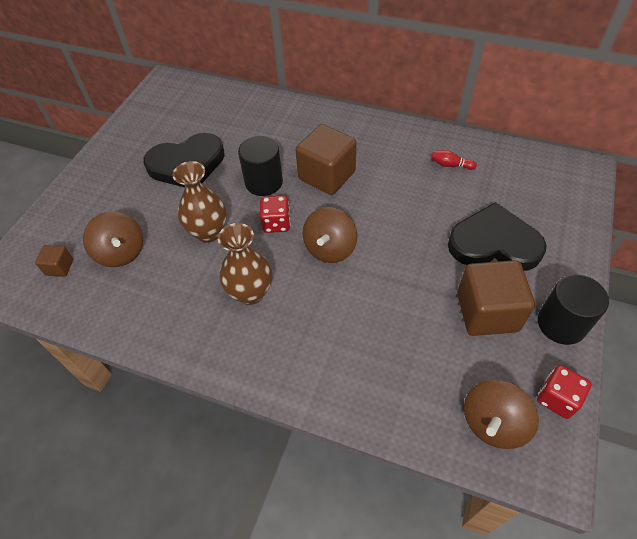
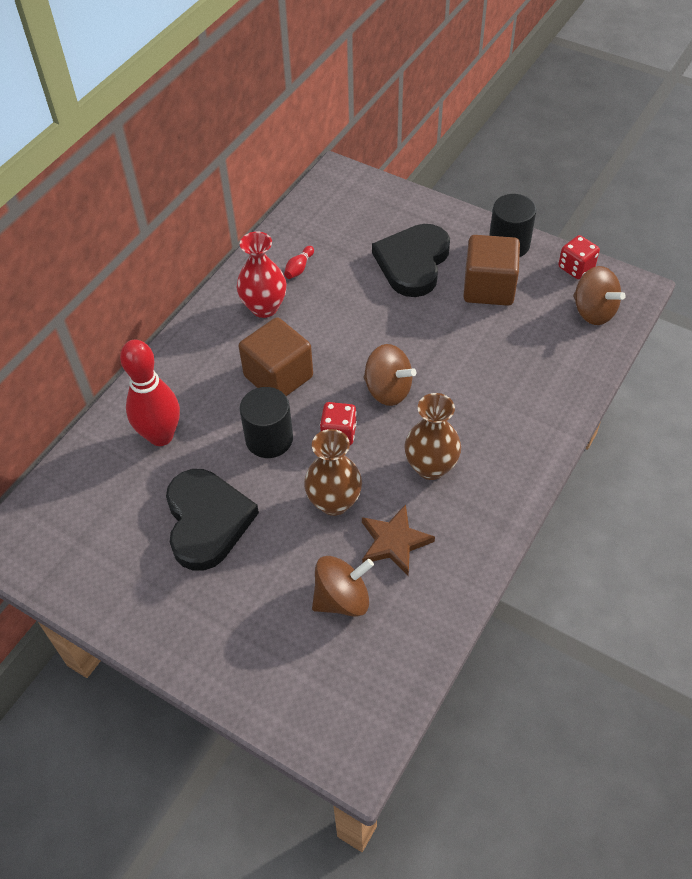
camera: 80 degrees left, 0 degrees up
(59, 267) = (349, 672): brown cube -> none
(172, 278) = (394, 542): none -> brown star
(257, 125) = (161, 436): none -> red bowling pin
(397, 153) = (264, 307): none -> red vase

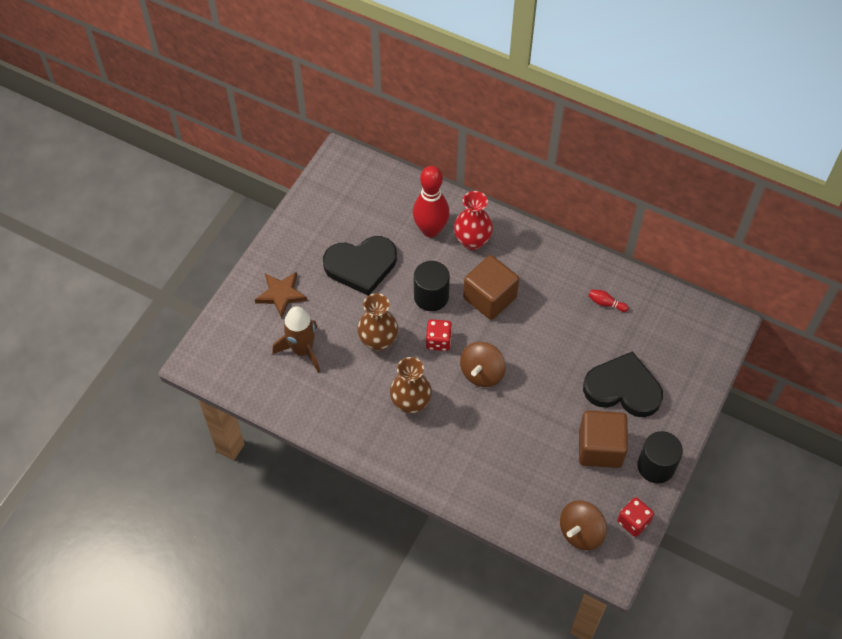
camera: 85 degrees right, 5 degrees up
(264, 307) = (559, 282): red vase -> red vase (472, 241)
(342, 598) = (302, 350): brown spinning top -> brown rocket
(394, 542) = (346, 380): brown star -> brown star (281, 294)

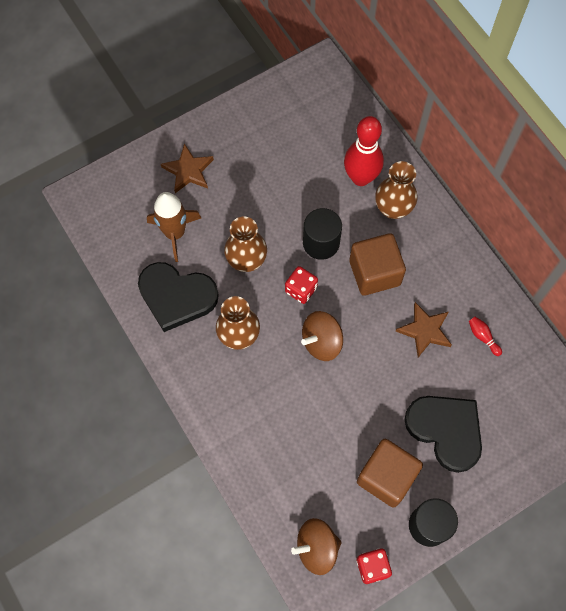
camera: 30 degrees right, 10 degrees up
(361, 266) = (276, 180): black heart -> black heart (177, 296)
(472, 241) = (393, 208): red vase -> brown vase
(558, 322) = (425, 330): none -> brown star

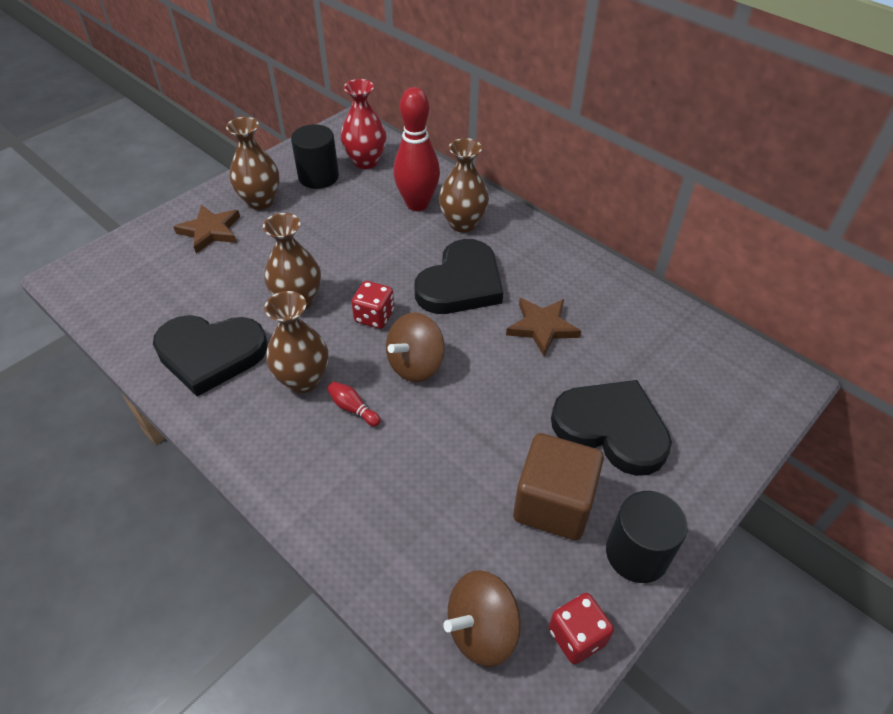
camera: 15 degrees left, 20 degrees down
(175, 233) = (200, 291): brown rocket -> none
(232, 145) = (260, 201): none -> brown vase
(321, 243) = (387, 268): black cylinder -> black cylinder (318, 177)
(328, 115) = (366, 161): none -> red vase
(374, 273) = (461, 283): brown cube -> black heart
(483, 337) = (614, 320): red bowling pin -> red bowling pin (353, 408)

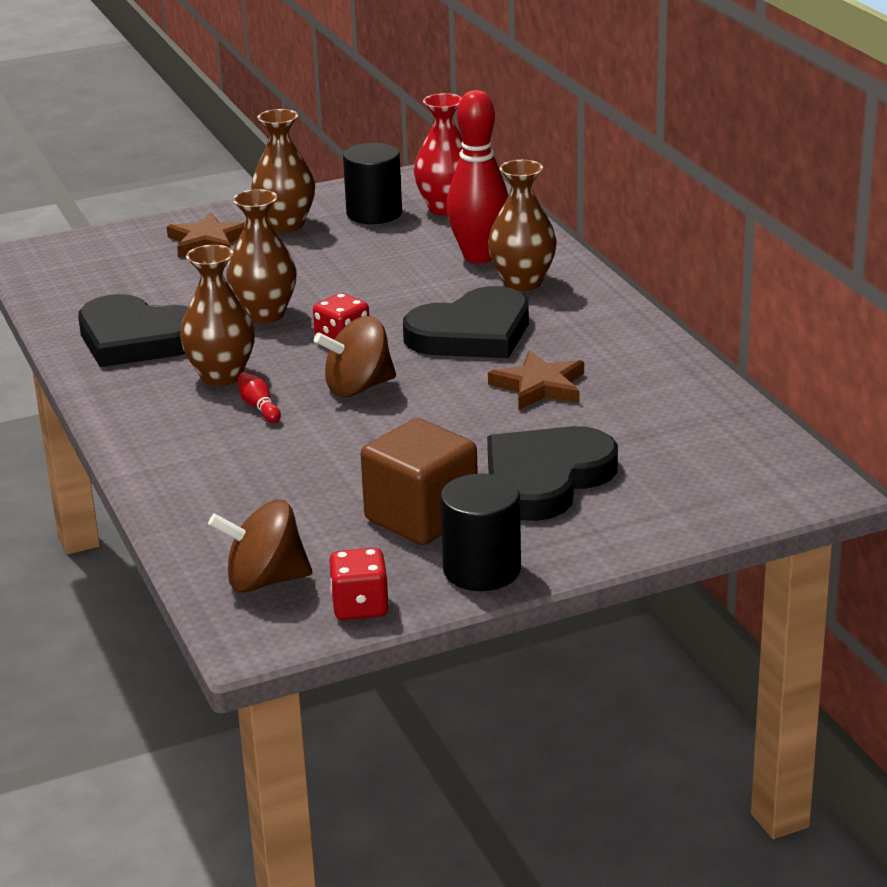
camera: 25 degrees right, 20 degrees down
(611, 428) = (545, 479): black heart -> black heart turned 105 degrees counterclockwise

